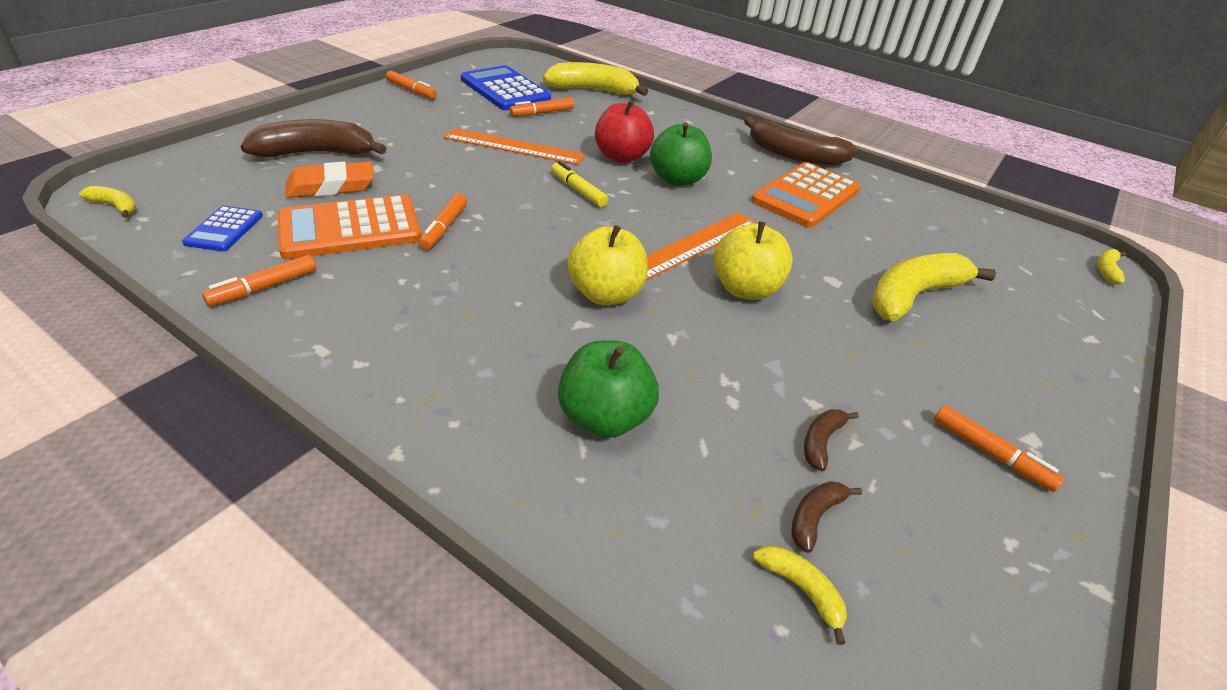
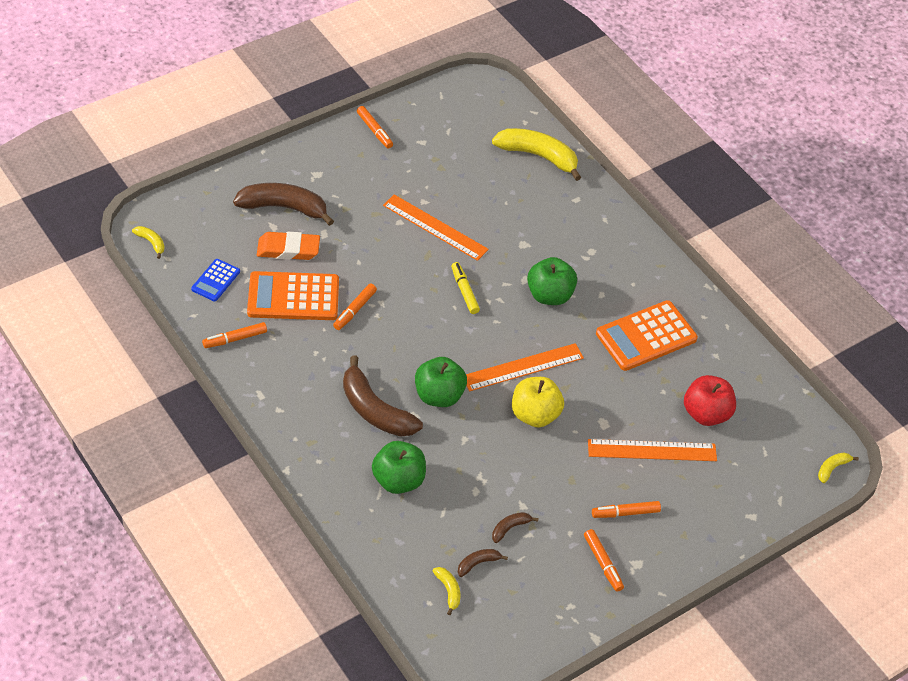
camera: 20 degrees right, 10 degrees up
(505, 90) = (457, 142): blue calculator -> none
(542, 113) = (476, 184): orange marker -> orange marker (625, 513)
(606, 294) = (439, 396): yellow apple -> green apple
(621, 157) = (518, 258): red apple -> red apple (706, 414)
(794, 155) = (672, 285): brown banana -> brown banana (375, 410)
(913, 296) = (652, 450): yellow banana -> orange ruler

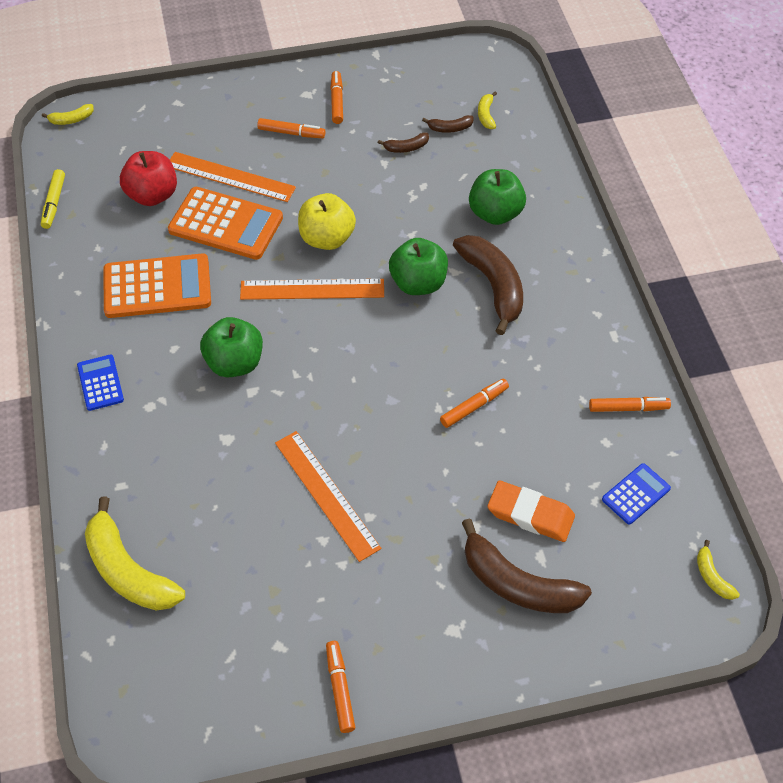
camera: 155 degrees left, 5 degrees up
(293, 297) = (543, 444): orange calculator -> orange calculator (226, 224)
(464, 291) = (332, 395): yellow marker -> yellow marker (54, 203)
(637, 257) = (100, 383): none -> blue calculator

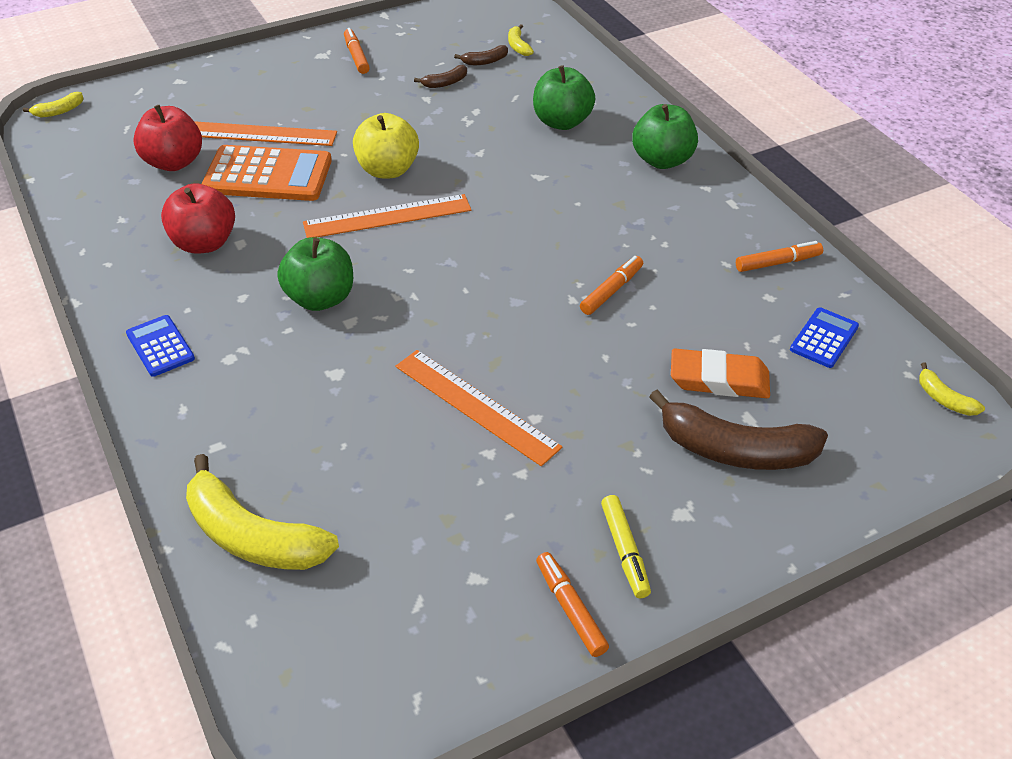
camera: 15 degrees left, 10 degrees down
(54, 203) = (56, 187): yellow marker -> yellow marker (625, 551)
(157, 287) = (204, 243): orange calculator -> red apple
(291, 133) = (316, 88): orange marker -> none
(418, 283) = (504, 192): green apple -> green apple (662, 160)
(493, 286) = (586, 182): brown banana -> none

